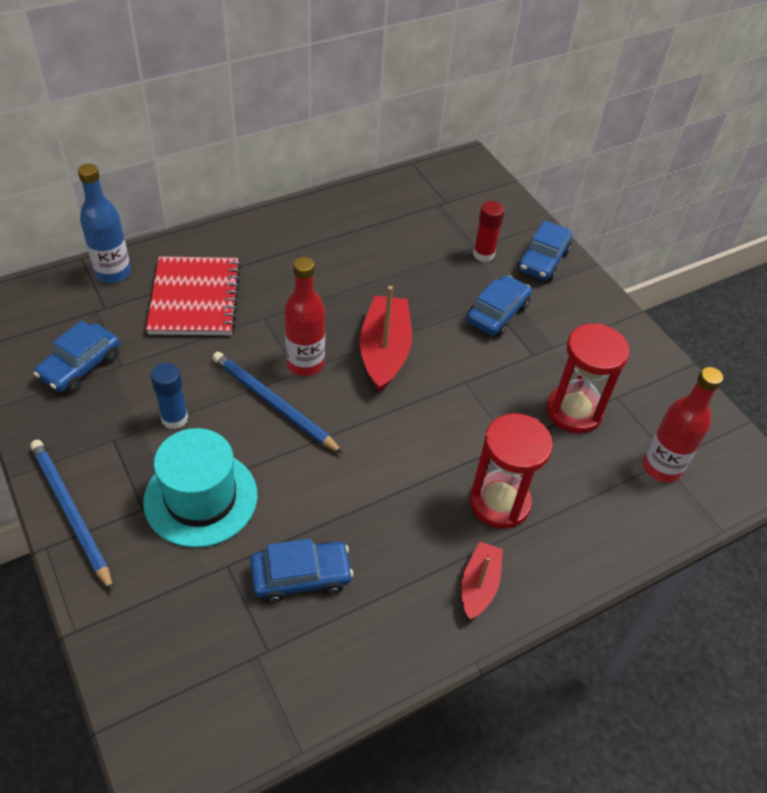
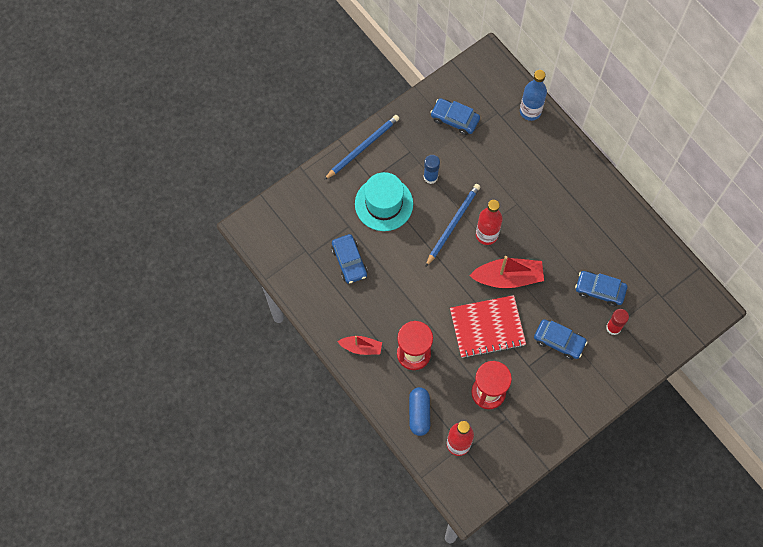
camera: 85 degrees right, 20 degrees up
(195, 298) = (522, 162): red notebook -> red notebook (487, 327)
(543, 260) = (619, 368): blue car -> blue car (599, 290)
(609, 513) = (419, 413): none -> blue capsule

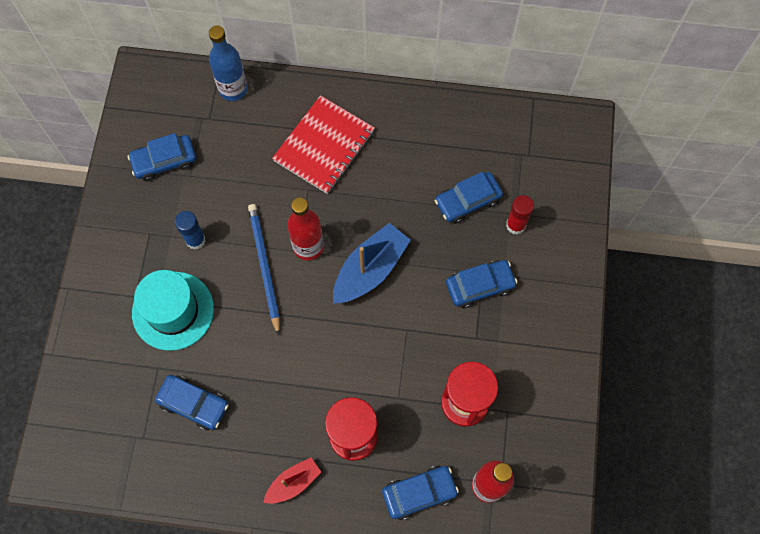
camera: 45 degrees left, 0 degrees up
(363, 147) = (94, 273): blue pencil -> none
(419, 413) = (419, 493): blue capsule -> blue car
(487, 327) = (399, 338): red notebook -> red notebook (324, 146)
(508, 277) = (370, 269): red boat -> blue boat

